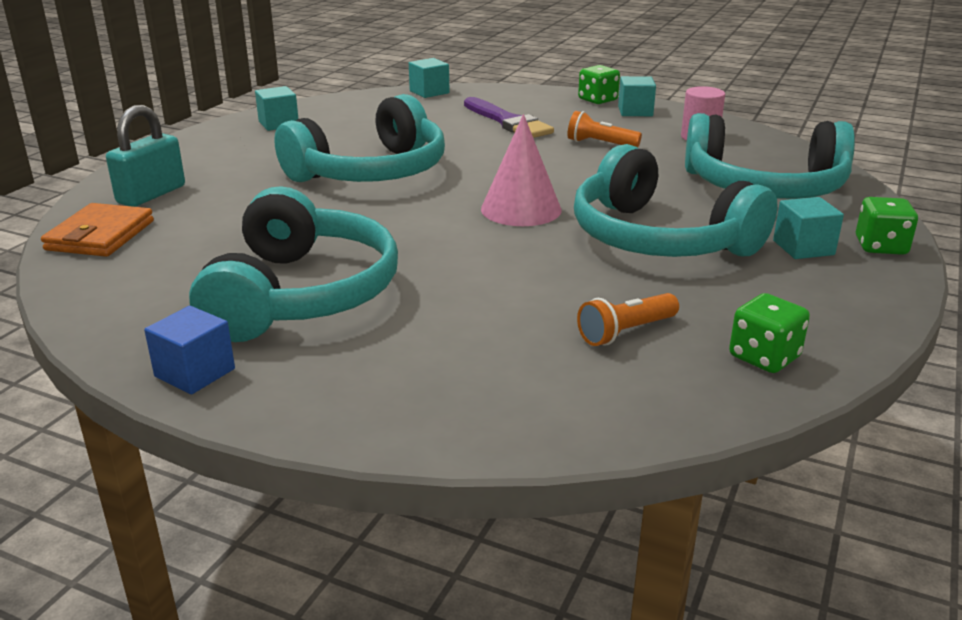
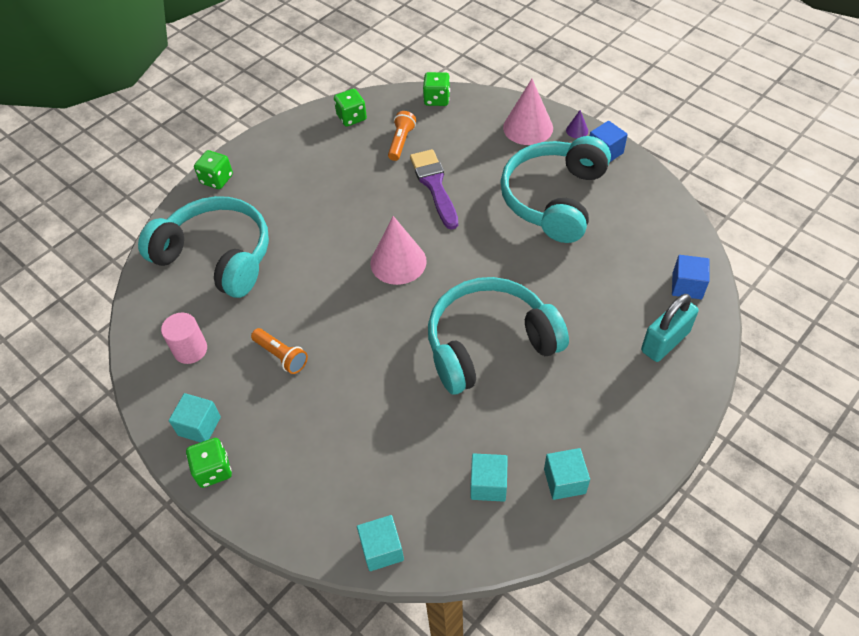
camera: 160 degrees left, 25 degrees up
(100, 235) = (687, 286): orange wallet -> blue cube
(255, 404) = (577, 130): none -> purple cone
(370, 393) = (528, 127): none -> pink cone
(508, 122) = (335, 429): purple brush -> purple brush (434, 185)
(609, 420) = (437, 99): none -> green dice
(625, 332) = (401, 142): orange flashlight -> orange flashlight turned 60 degrees counterclockwise
(659, 238) = (332, 211): turquoise headphones -> none
(803, 248) = (259, 186): turquoise cube -> turquoise cube (488, 484)

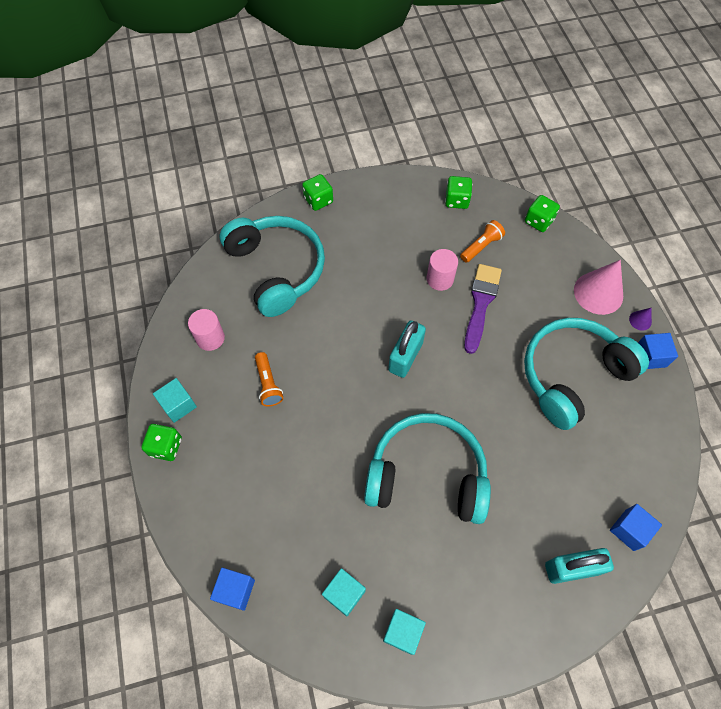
camera: 30 degrees right, 10 degrees up
(382, 549) = (235, 590): turquoise cube -> blue cube
(383, 185) = (440, 279): none -> pink cylinder
(398, 262) = (405, 357): pink cone -> turquoise padlock

